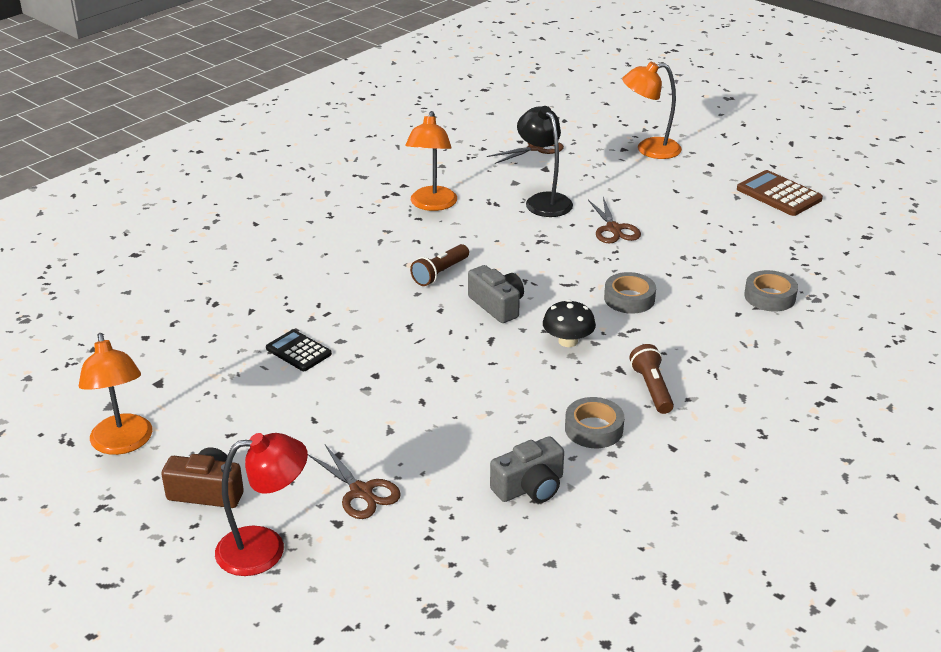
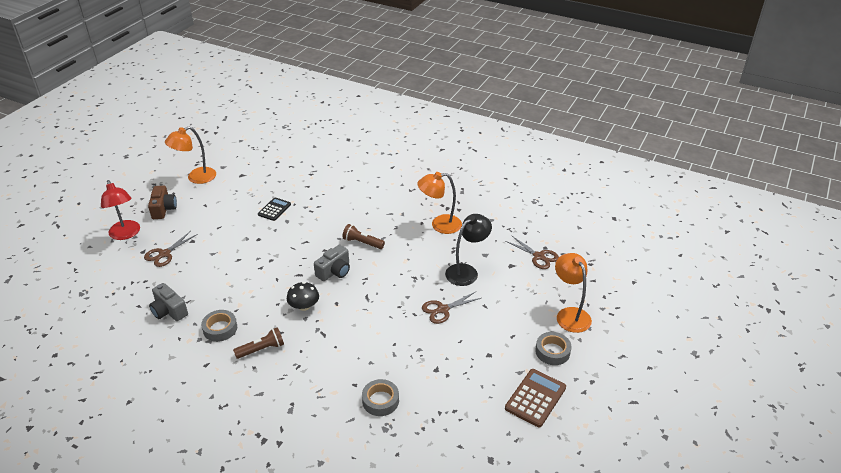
camera: 75 degrees right, 5 degrees up
(629, 299) = (357, 328): grey tape -> grey tape (552, 351)

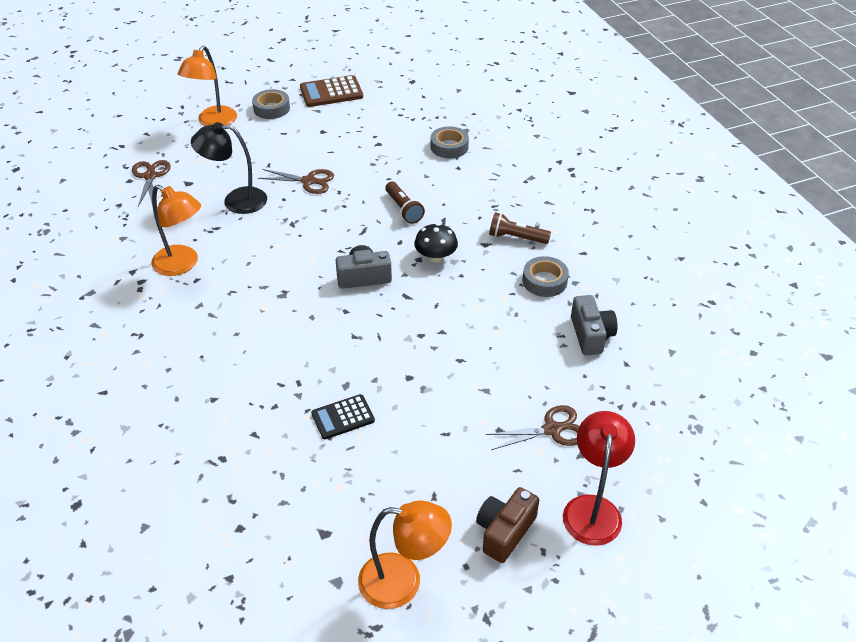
camera: 140 degrees left, 5 degrees up
(362, 243) = (293, 294): brown flashlight -> brown flashlight (403, 209)

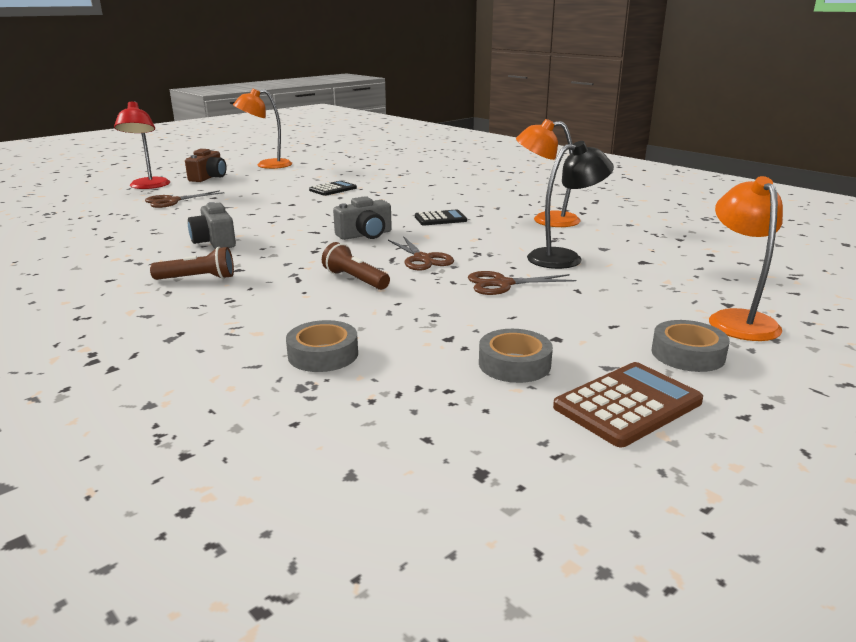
camera: 160 degrees right, 20 degrees down
(150, 176) = (696, 260): brown scissors -> brown scissors (422, 259)
(275, 293) = (440, 219): none -> black calculator
(436, 257) = (295, 254): black mushroom -> none
(544, 281) = (165, 256): grey tape -> grey tape (514, 364)
(591, 335) = (123, 235): grey camera -> grey camera (215, 241)

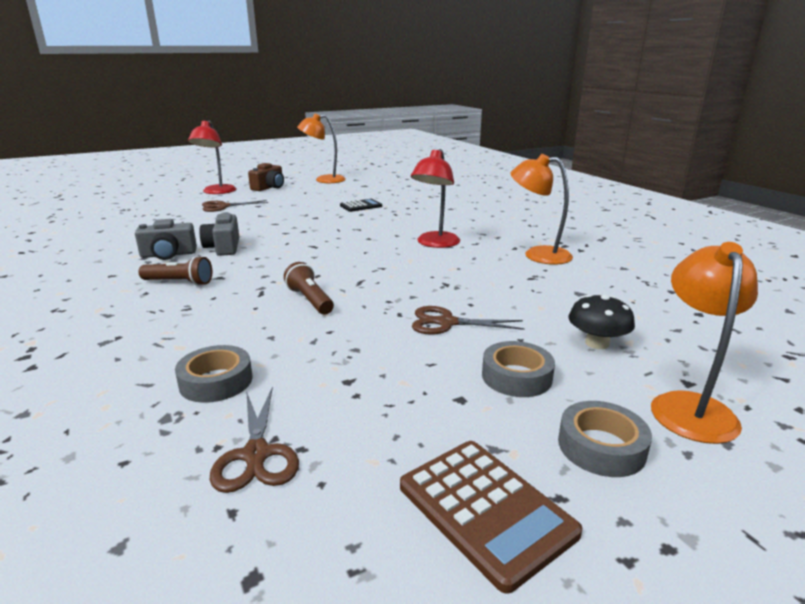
camera: 15 degrees right, 0 degrees up
(365, 235) = (354, 254): grey camera -> grey camera (168, 255)
(422, 259) = (388, 285): brown scissors -> brown scissors (256, 454)
(440, 219) = (435, 244): black calculator -> red lamp
(514, 364) = (393, 426): grey tape -> grey tape (516, 376)
(564, 258) = (531, 299): black lamp -> none
(627, 404) = (485, 509): brown calculator -> brown calculator turned 75 degrees clockwise
(642, 285) = (597, 343): none -> black mushroom

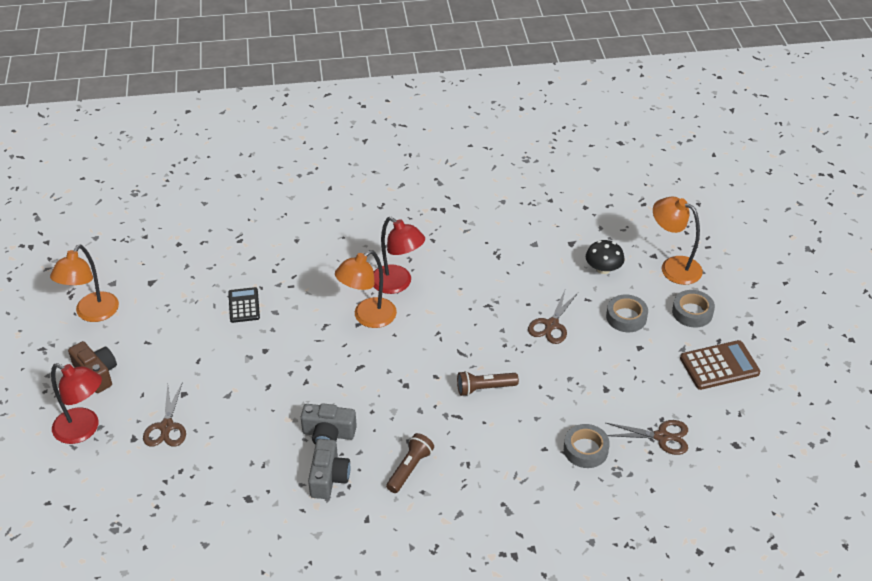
camera: 70 degrees left, 20 degrees up
(538, 254) = (454, 233): orange lamp -> orange lamp (368, 318)

